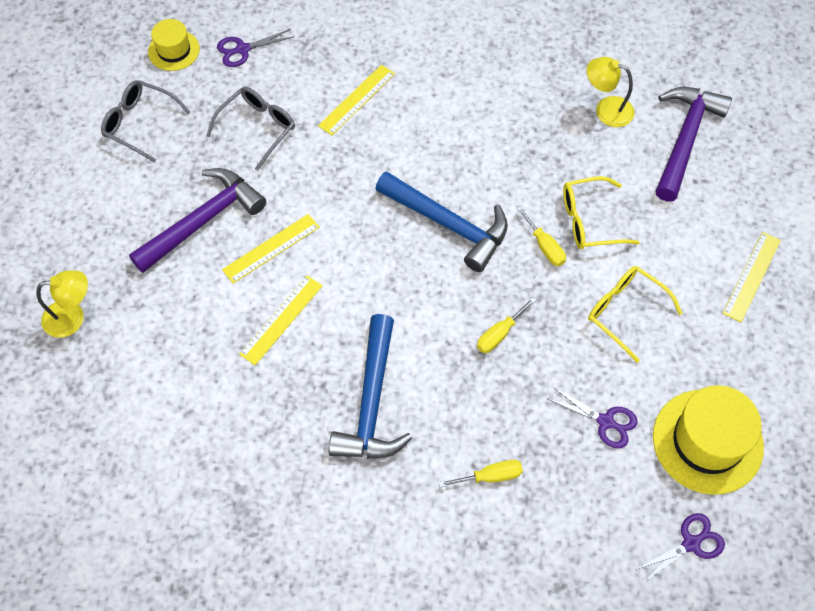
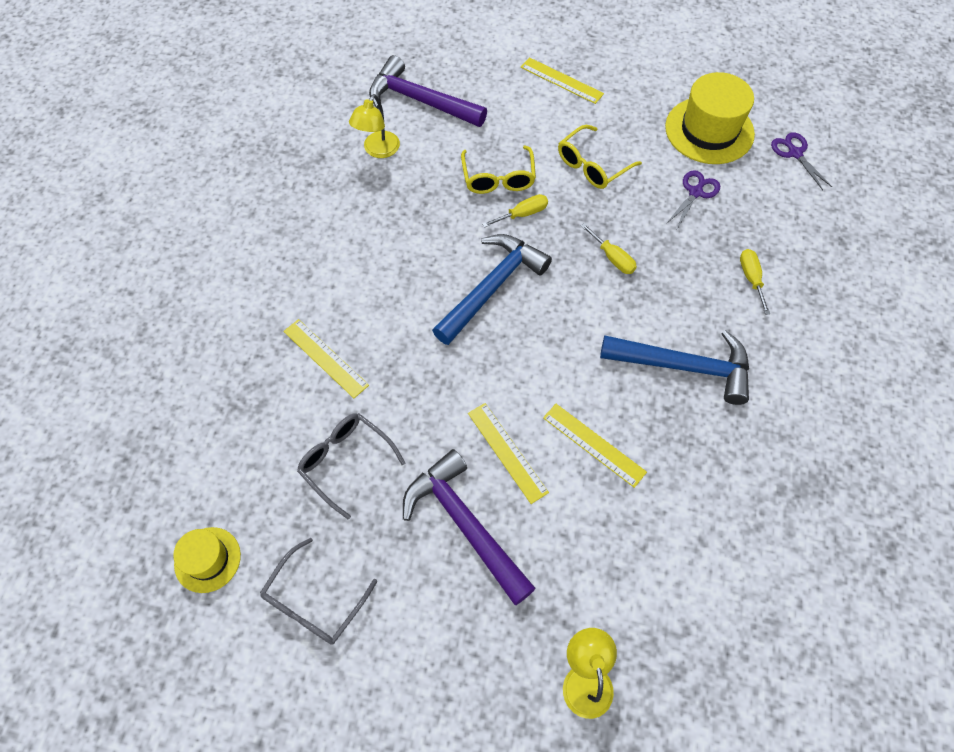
camera: 85 degrees left, 0 degrees up
(243, 49) = (226, 476): purple scissors -> none

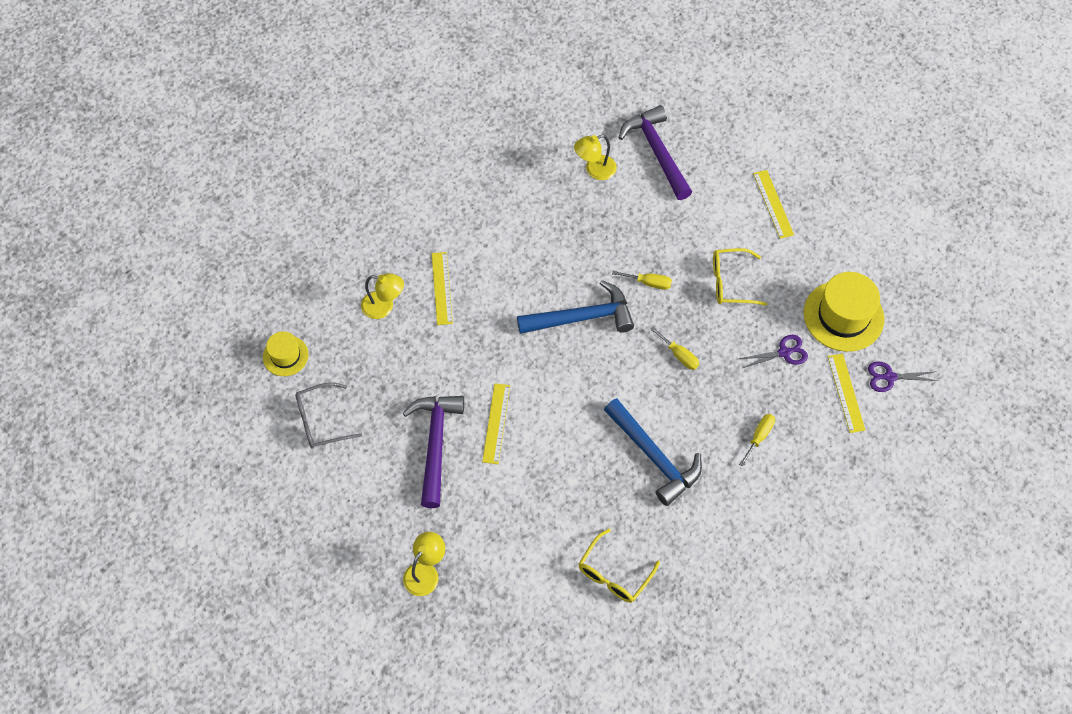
camera: 40 degrees right, 0 degrees up
(279, 421) = (384, 307): none -> yellow lamp
(346, 462) = (401, 359): grey glasses -> none
(498, 178) = (657, 246): yellow glasses -> yellow glasses (614, 573)
(594, 444) = (551, 458): yellow ruler -> yellow ruler (846, 393)
(612, 258) = (679, 355): yellow screwdriver -> yellow screwdriver turned 45 degrees counterclockwise
(795, 153) = (889, 377): purple scissors -> purple scissors turned 105 degrees counterclockwise

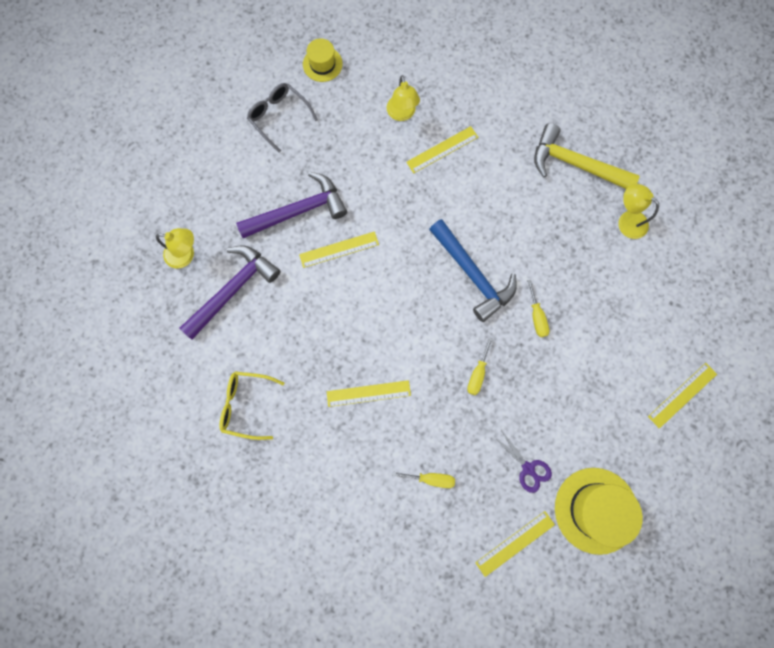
camera: 65 degrees right, 15 degrees up
(518, 185) = (575, 164): none -> yellow hammer
(654, 457) = (368, 393): blue hammer -> yellow ruler
(656, 152) = (678, 265): purple hammer -> purple hammer (233, 289)
(731, 282) = (576, 390): yellow glasses -> none
(889, 377) = (552, 580): purple scissors -> none

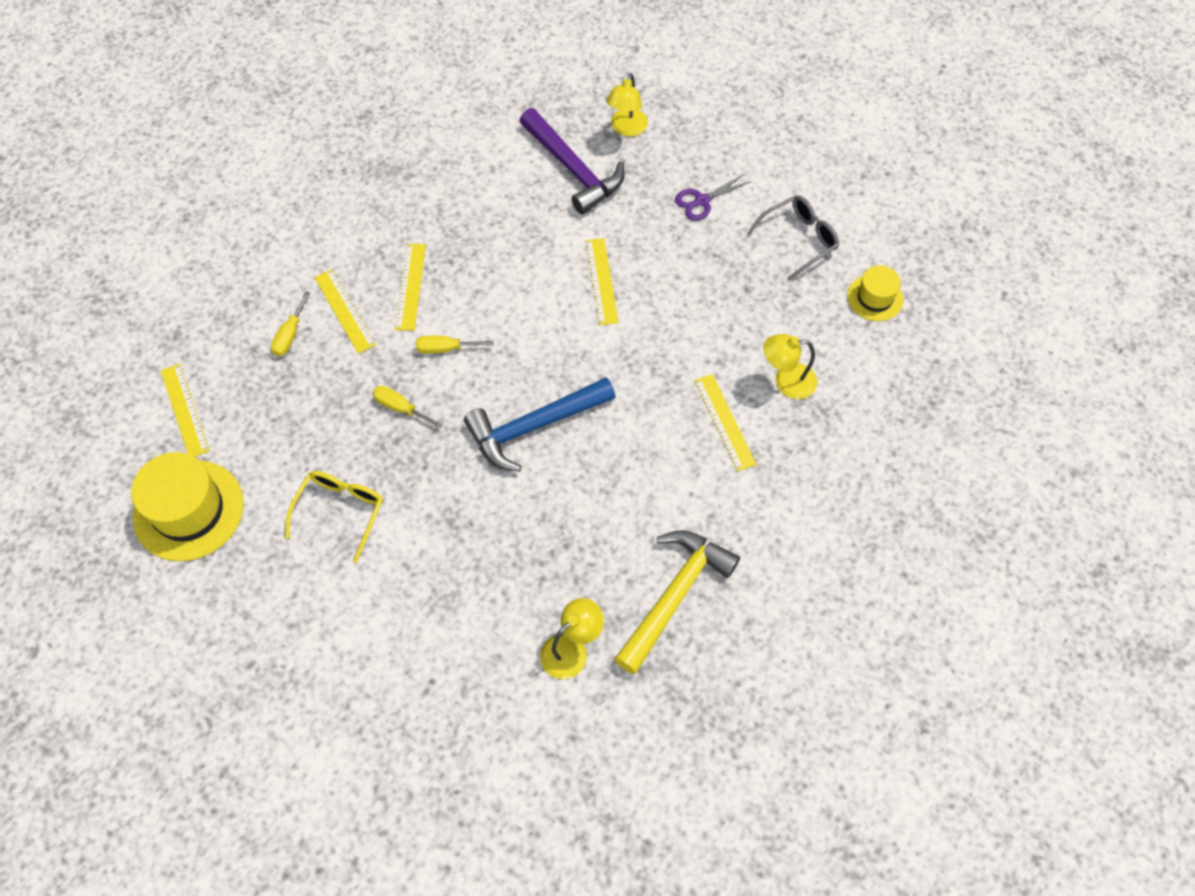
camera: 100 degrees right, 15 degrees down
(247, 405) = (432, 168): yellow glasses -> yellow glasses (340, 512)
(298, 211) = (662, 245): purple hammer -> none
(528, 468) = (266, 442): purple scissors -> purple scissors (702, 201)
(536, 317) = (457, 493): yellow screwdriver -> yellow screwdriver (445, 348)
(682, 395) = (297, 659): yellow ruler -> yellow ruler (344, 311)

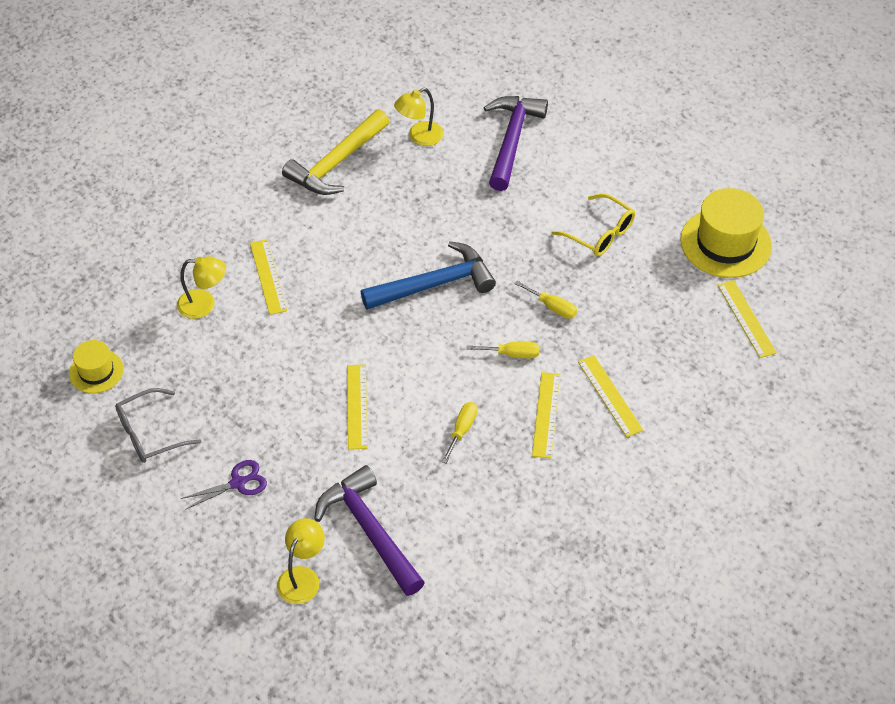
camera: 175 degrees left, 10 degrees down
(290, 335) = (660, 376): yellow screwdriver -> yellow screwdriver (462, 430)
(340, 512) = (599, 233): yellow glasses -> yellow glasses turned 75 degrees counterclockwise
(447, 655) = (512, 140): none -> purple hammer

